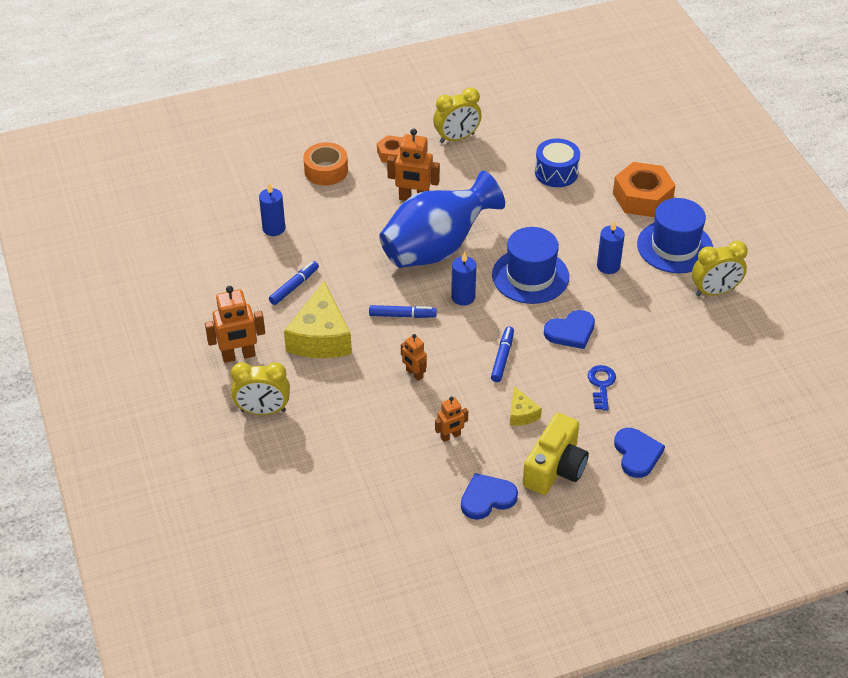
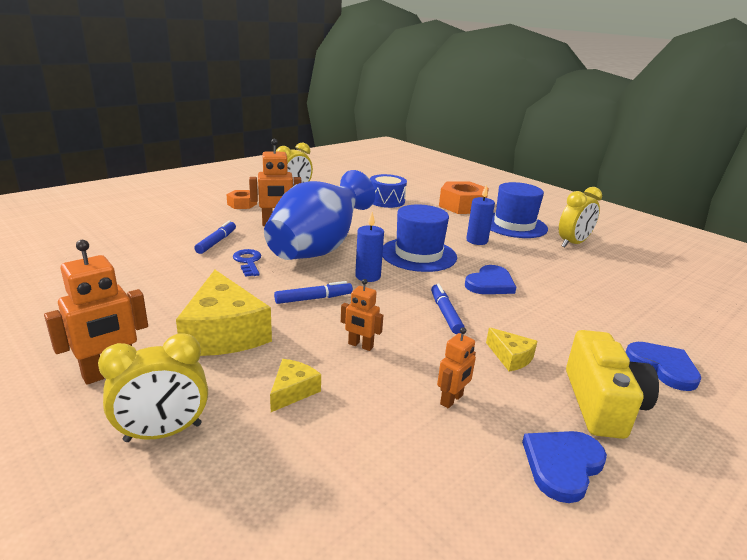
camera: 25 degrees left, 20 degrees down
(274, 228) = (136, 257): blue candle -> none
(294, 286) = (173, 295): blue marker -> blue marker (216, 242)
(326, 170) = (182, 217): orange tape -> none
(349, 401) = (293, 391): none -> yellow cheese
(601, 385) = (560, 316): blue key -> blue key (248, 262)

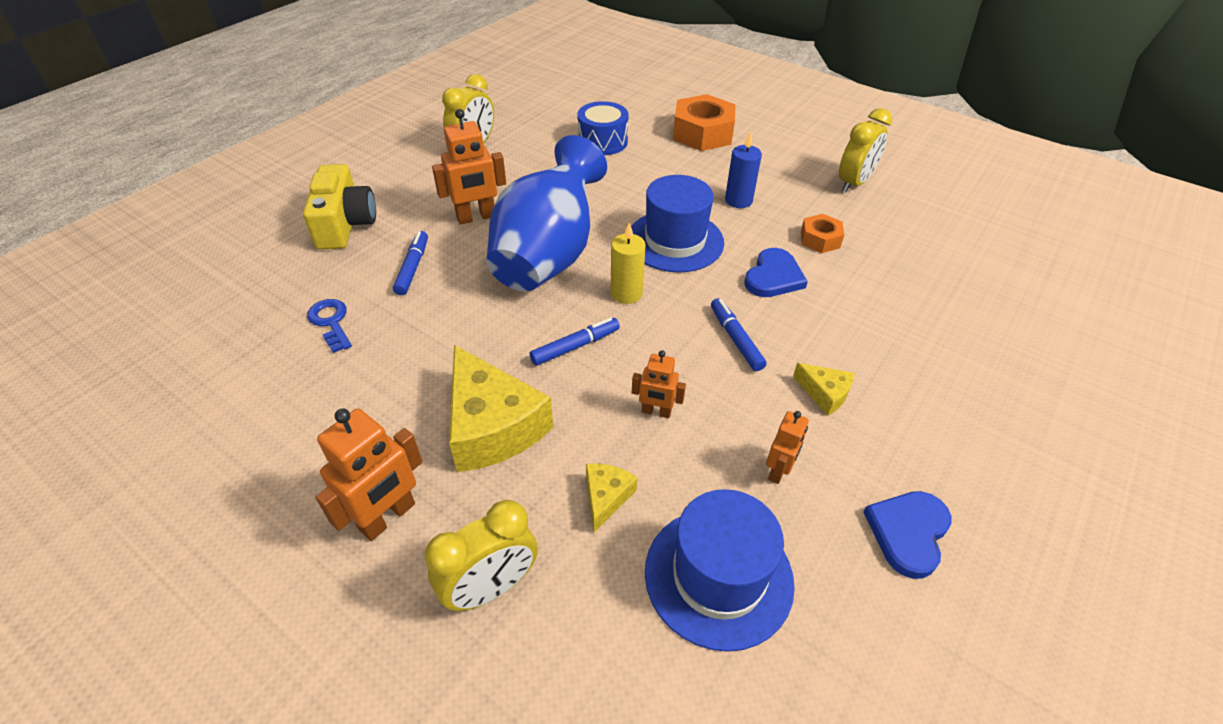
camera: 10 degrees left, 20 degrees up
(242, 204) = (413, 184): orange nut -> orange nut (820, 239)
(248, 262) = (469, 297): blue key -> blue key (331, 322)
(368, 276) = (626, 293): blue candle -> yellow candle
(514, 225) = (776, 161): blue hat -> blue hat (718, 576)
(602, 403) = (931, 441): yellow camera -> yellow camera (345, 224)
(663, 367) = (985, 373): blue heart -> none

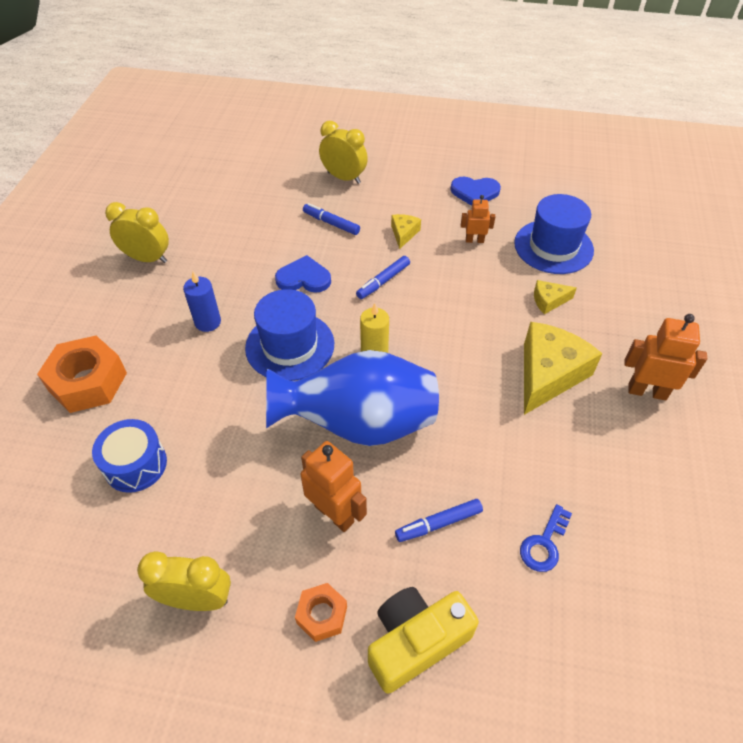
camera: 115 degrees left, 5 degrees up
(491, 588) = (637, 325): yellow clock -> yellow clock (344, 178)
(575, 346) = (449, 361): blue marker -> blue marker (331, 223)
(656, 412) = (473, 300): orange robot -> none
(820, 239) = (242, 263): orange nut -> orange nut (322, 615)

